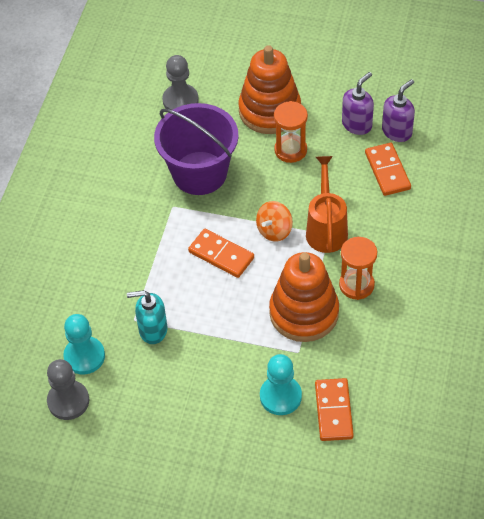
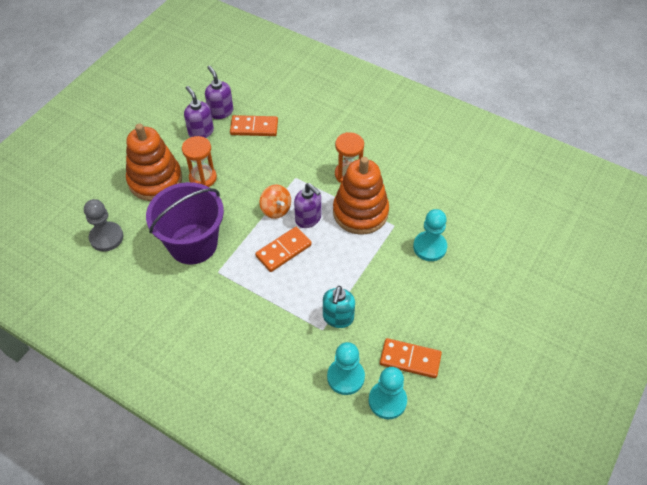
camera: 75 degrees left, 0 degrees up
(68, 401) = (387, 401): grey pawn -> turquoise pawn
(274, 265) = (308, 219): none -> purple soap dispenser
(326, 229) = (289, 177): orange watering can -> none
(333, 411) = (452, 218): orange domino -> orange domino (410, 359)

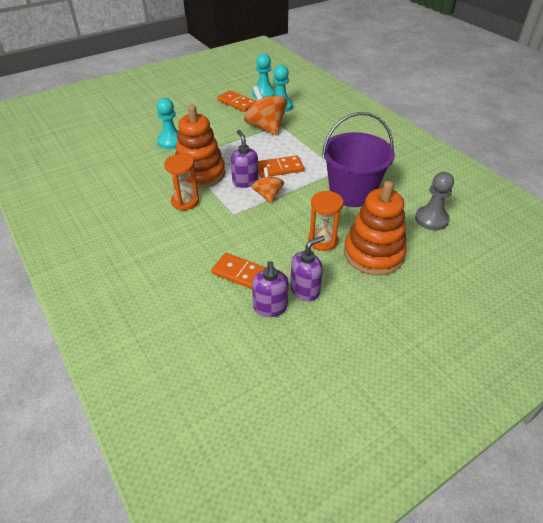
camera: 155 degrees left, 10 degrees down
(201, 132) = (305, 290): purple soap dispenser -> purple soap dispenser turned 120 degrees counterclockwise
(338, 318) = (266, 127): turquoise soap dispenser -> orange spinning top

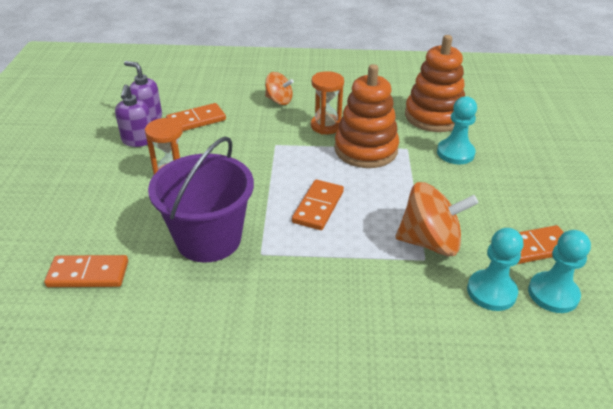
camera: 125 degrees right, 5 degrees down
(245, 182) = (319, 172): purple soap dispenser -> none
(268, 195) = (278, 176): orange spinning top -> orange spinning top (279, 100)
(373, 254) = (114, 198): orange stacking toy -> orange stacking toy (434, 116)
(431, 219) = (88, 274): grey pawn -> orange domino

